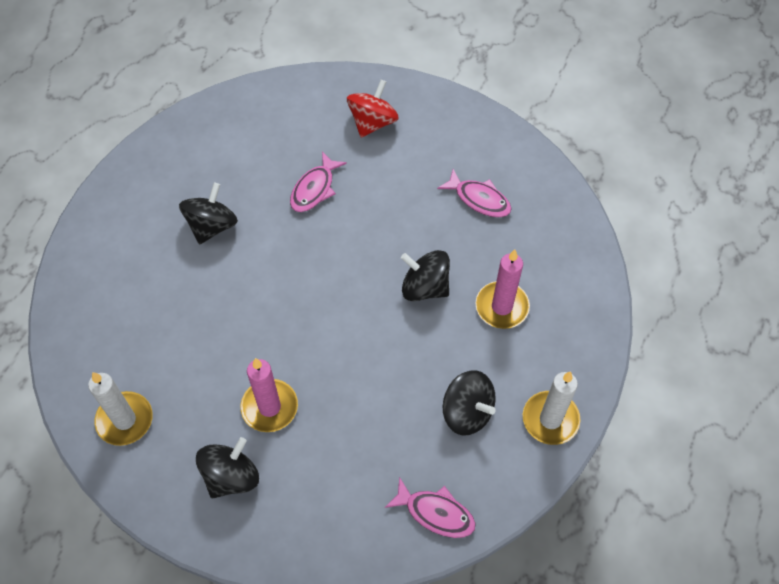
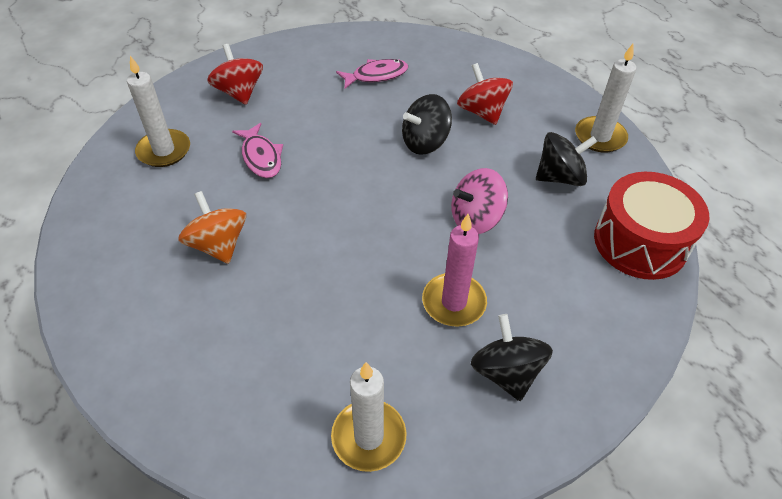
camera: 55 degrees left, 10 degrees down
(212, 226) = (218, 245): black spinning top -> orange spinning top
(271, 126) = (164, 151): none -> white candle
(366, 375) = (475, 219): none -> pink spinning top
(435, 513) = (640, 242): pink fish -> red drum
(502, 307) = (482, 112): pink candle -> red spinning top

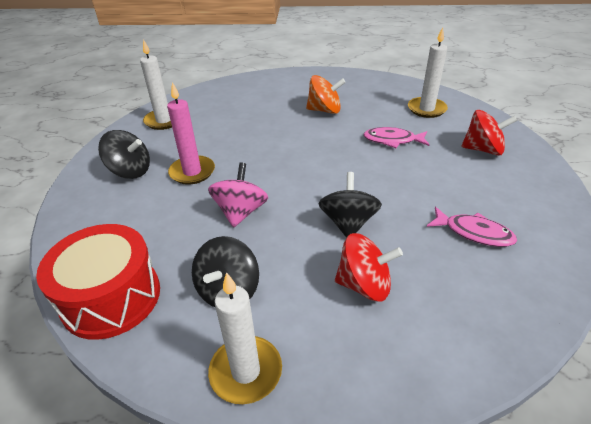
camera: 125 degrees right, 10 degrees down
(376, 75) = (474, 233): pink fish -> pink fish turned 75 degrees counterclockwise

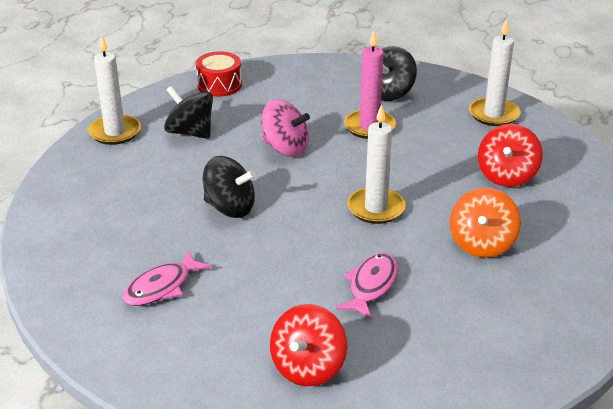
camera: 105 degrees right, 5 degrees down
(111, 297) = (219, 85): red drum -> red drum, size x0.60
(364, 285) = (148, 198): red spinning top -> red spinning top (506, 176)
(426, 109) = (452, 354): white candle -> white candle (376, 208)

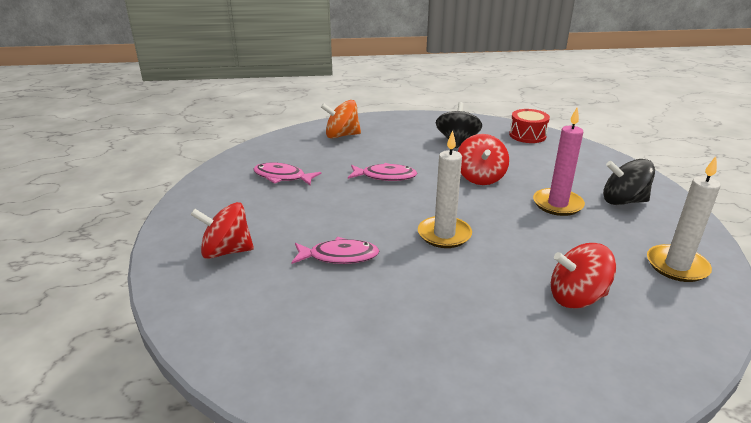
camera: 65 degrees right, 5 degrees down
(115, 132) = (428, 121): white candle -> none
(230, 208) = (385, 176): black spinning top -> pink fish
(285, 148) = (480, 177): pink spinning top -> red spinning top
(482, 244) = (446, 304): orange spinning top -> orange spinning top (341, 135)

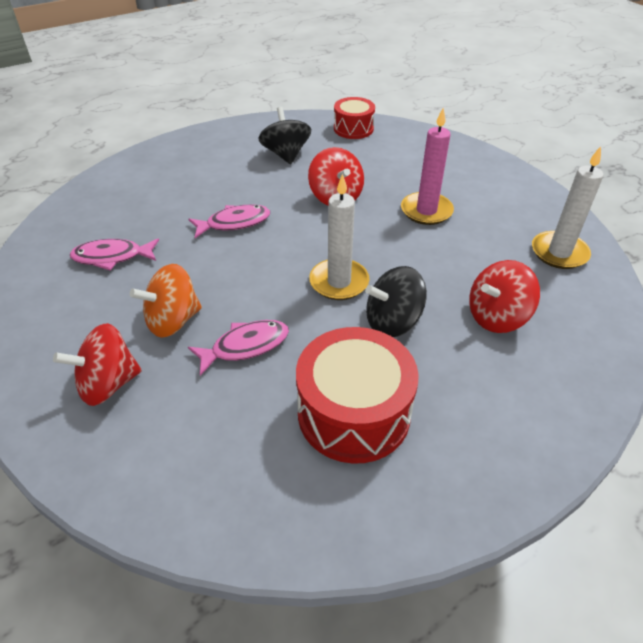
camera: 25 degrees left, 15 degrees up
(341, 135) = (149, 177): orange spinning top -> orange spinning top (173, 320)
(395, 327) = (353, 413): none -> red drum
(623, 201) = (481, 190): black spinning top -> black spinning top (392, 322)

